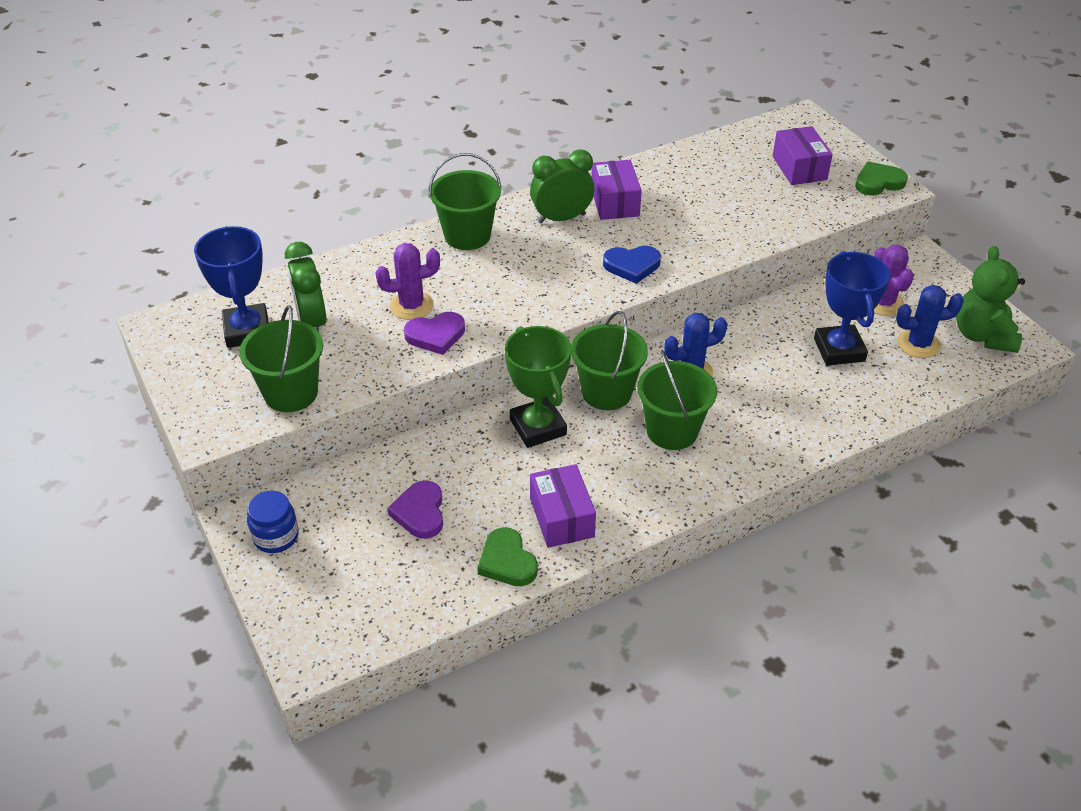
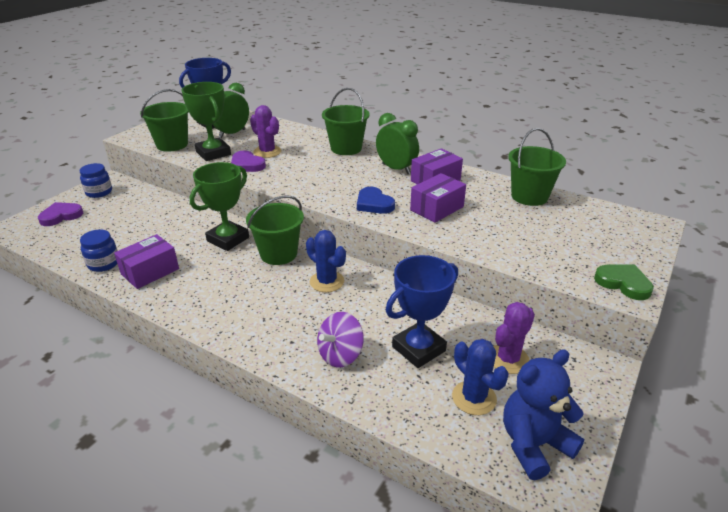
camera: 60 degrees right, 10 degrees down
(366, 357) = (213, 153): none -> green trophy
(420, 512) = (133, 224): purple heart -> purple heart (61, 216)
(507, 561) = (103, 263): green heart -> blue jar
(672, 431) = (258, 291): green bucket -> green bucket (529, 196)
(799, 168) = (582, 239): purple box -> purple box (437, 208)
(818, 404) = (340, 355): none -> purple spinning top
(982, 335) = (534, 444): green teddy bear -> blue teddy bear

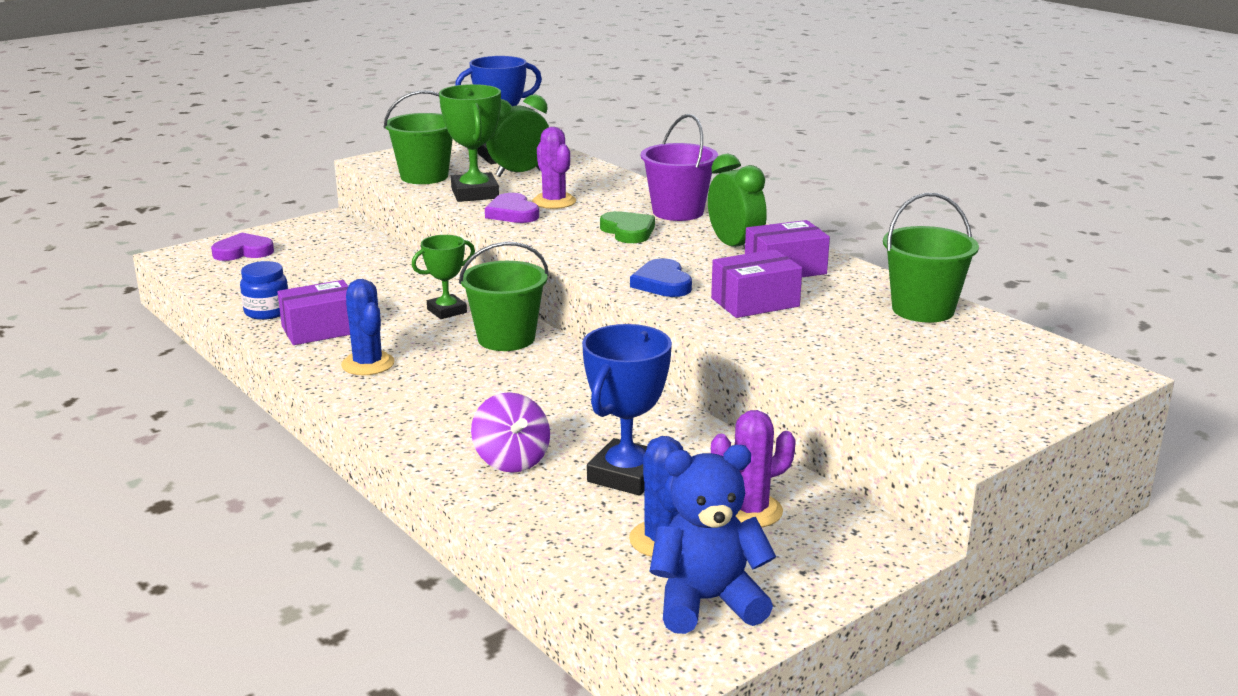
camera: 20 degrees right, 10 degrees down
(99, 192) = (307, 232): blue jar -> none
(228, 239) = (447, 311): green trophy -> green trophy, size x0.64
(327, 281) = (552, 380): blue cactus -> blue cactus (368, 364)
(340, 355) = (511, 460): purple spinning top -> purple spinning top turned 90 degrees counterclockwise
(346, 148) = (678, 212): green bucket -> purple bucket
(418, 349) = (626, 475): blue trophy -> blue trophy turned 45 degrees counterclockwise
(623, 283) = (968, 431): green heart -> green heart (628, 231)

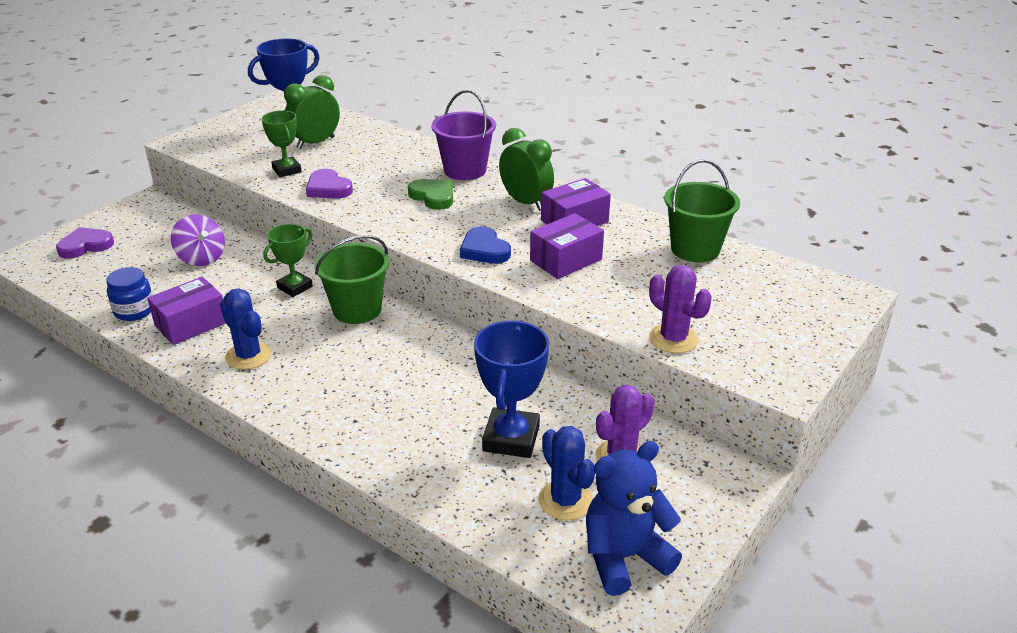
camera: 15 degrees left, 10 degrees up
(424, 176) = (234, 156): green bucket -> none
(475, 194) = (287, 170): green trophy -> green trophy, size x0.64
(511, 460) = (412, 440): purple spinning top -> purple spinning top (201, 258)
(554, 201) = (358, 171): purple cactus -> purple cactus (673, 339)

